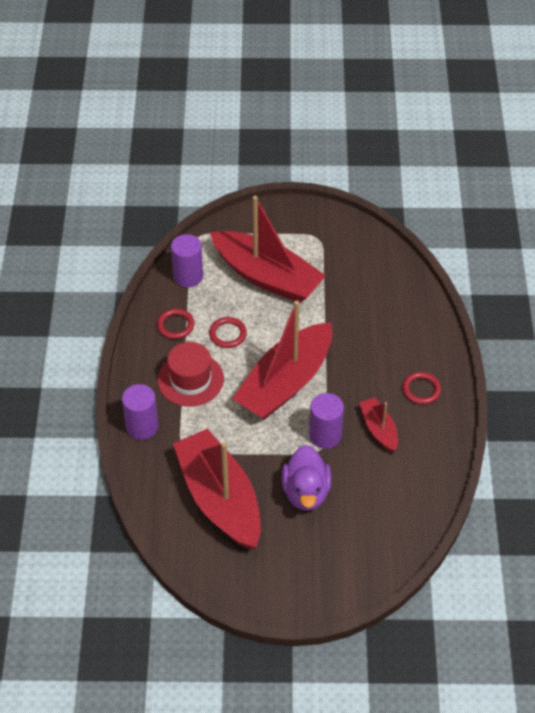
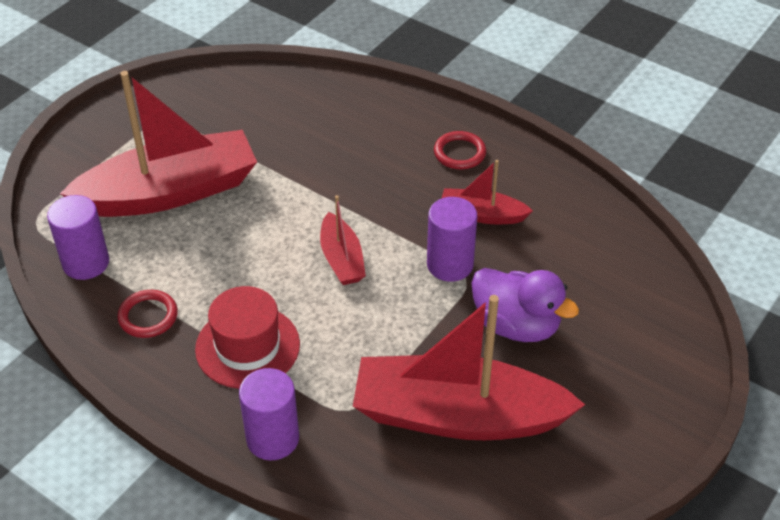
camera: 55 degrees left, 5 degrees down
(227, 334) = (216, 273): red ring -> none
(285, 383) = (342, 259): red boat -> red boat, size x0.47

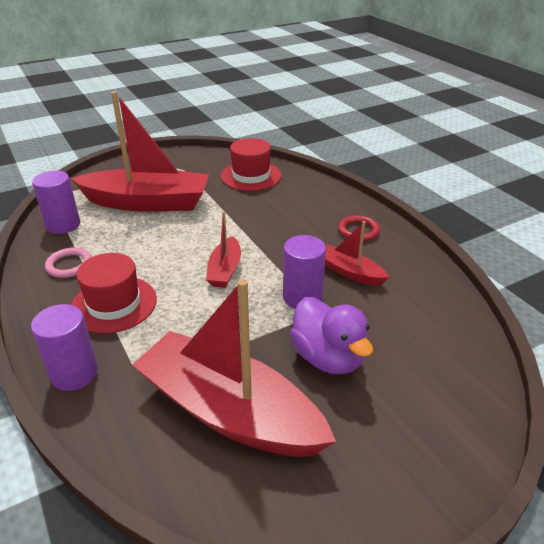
camera: 25 degrees right, 10 degrees down
(148, 316) = (69, 265): red ring -> pink ring
(275, 105) = (251, 176): none -> red hat

